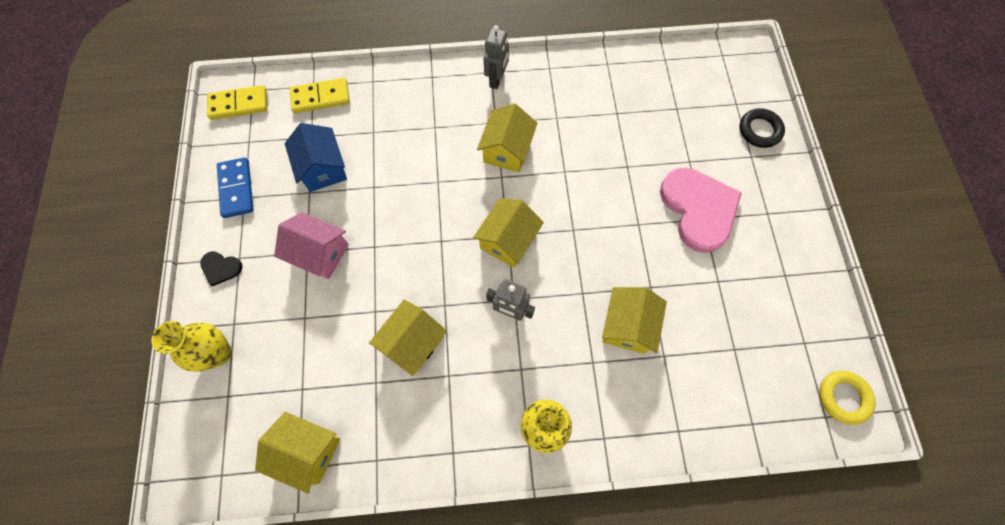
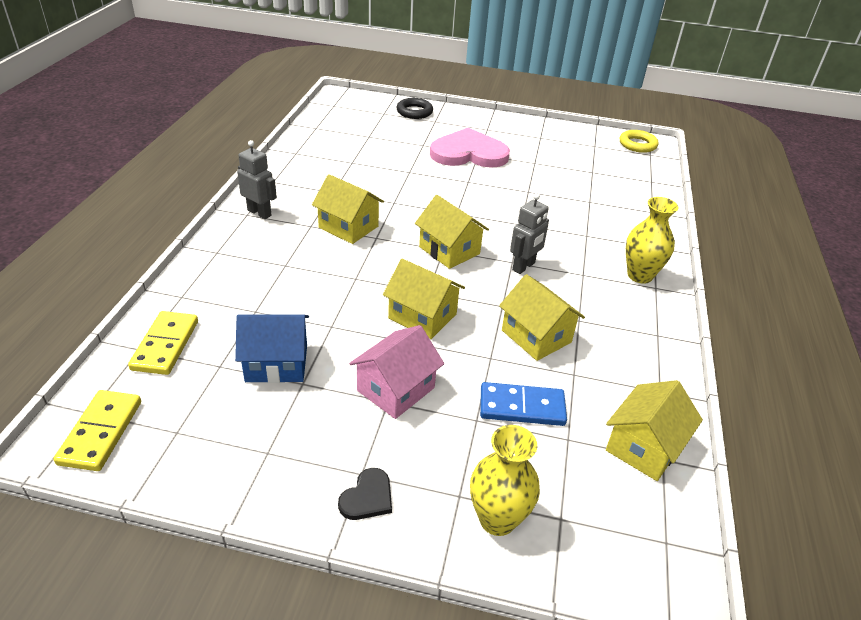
camera: 75 degrees left, 30 degrees down
(236, 189) = (248, 458): blue domino -> blue domino (522, 407)
(627, 326) = (559, 210): yellow house -> yellow house (422, 316)

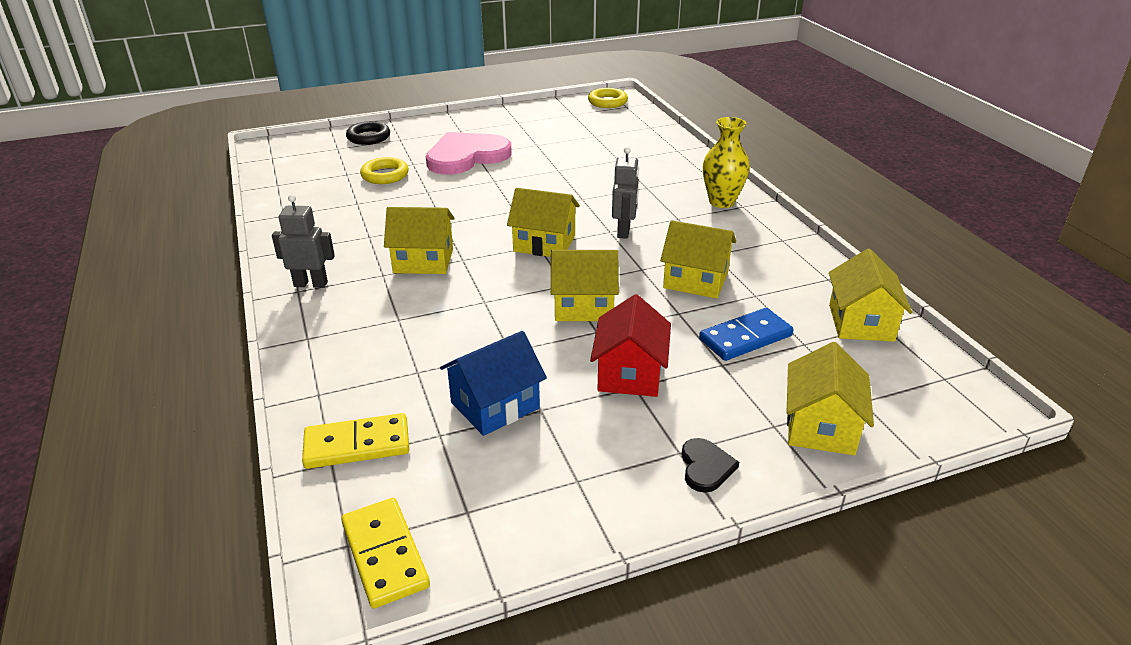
camera: 30 degrees left, 5 degrees down
(165, 345) = (357, 445): yellow domino -> yellow domino turned 75 degrees counterclockwise
(394, 147) = (385, 175): none -> yellow ring
(396, 389) = (630, 374): pink house -> red house
(497, 519) = (821, 427): yellow vase -> yellow house

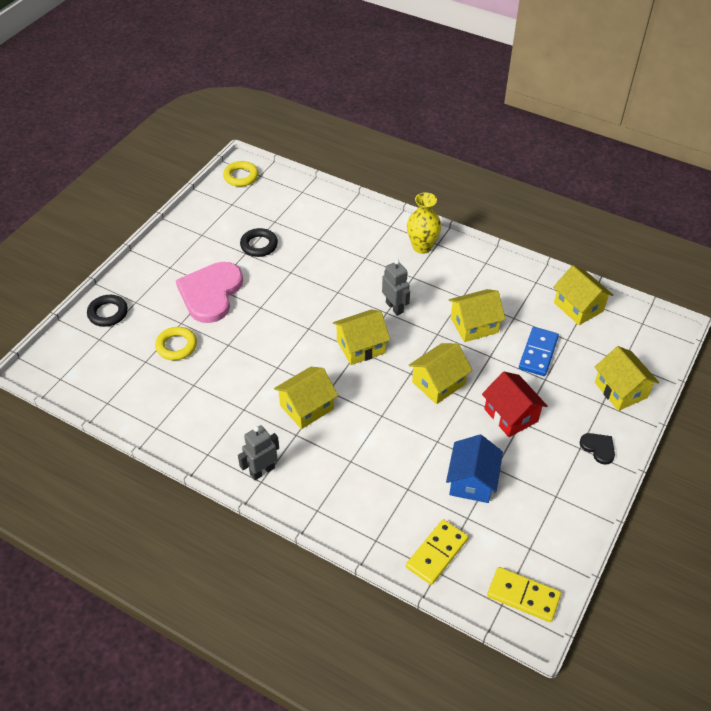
camera: 40 degrees left, 15 degrees up
(556, 144) = (259, 245): none -> black ring

